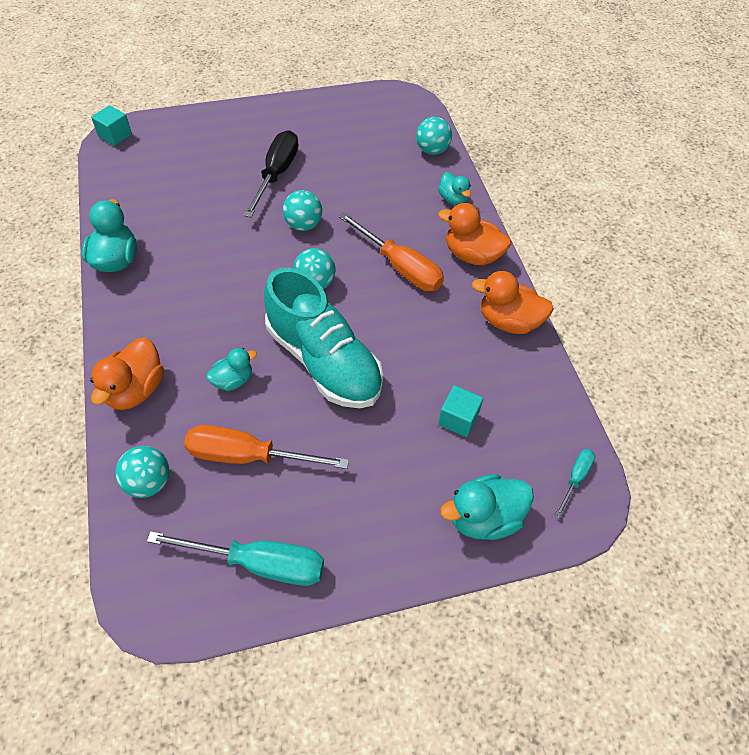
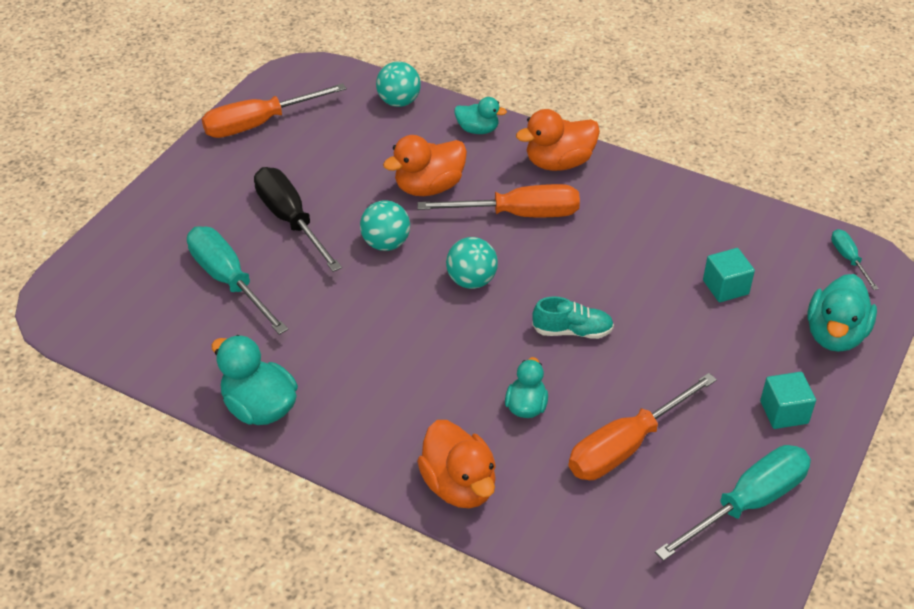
camera: 45 degrees left, 10 degrees down
(115, 136) = (57, 306): turquoise cube -> turquoise cube (784, 412)
(148, 482) = (584, 535): turquoise ball -> none
(201, 183) = (229, 281): none -> turquoise screwdriver
(324, 361) = (572, 331): turquoise shoe -> turquoise shoe, size x0.43
(339, 110) = (259, 124): none -> orange screwdriver
(508, 321) = (657, 191): orange duck -> orange duck (429, 187)

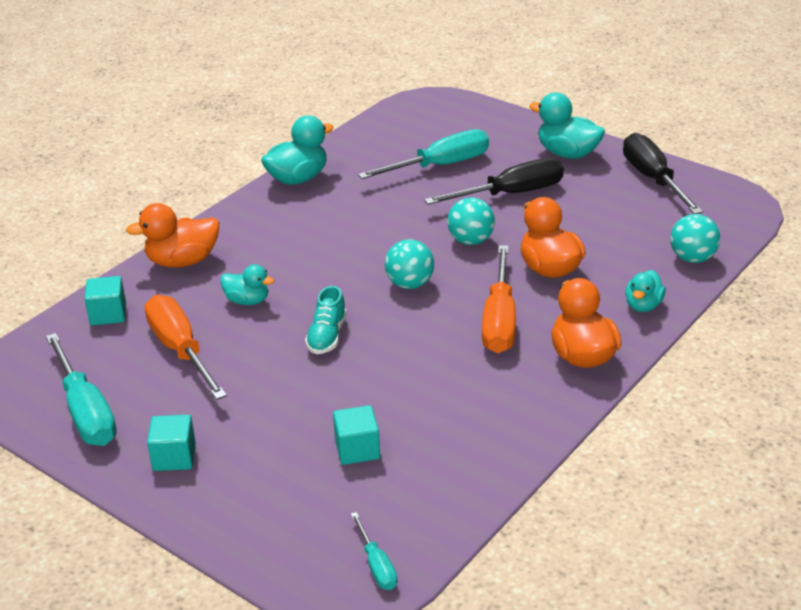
camera: 100 degrees right, 10 degrees down
(259, 124) = (653, 179): orange screwdriver -> black screwdriver
(579, 532) = (108, 314): none -> turquoise cube
(835, 335) = (261, 521): turquoise duck -> turquoise duck (567, 153)
(848, 259) = (376, 565): turquoise screwdriver -> turquoise screwdriver turned 75 degrees clockwise

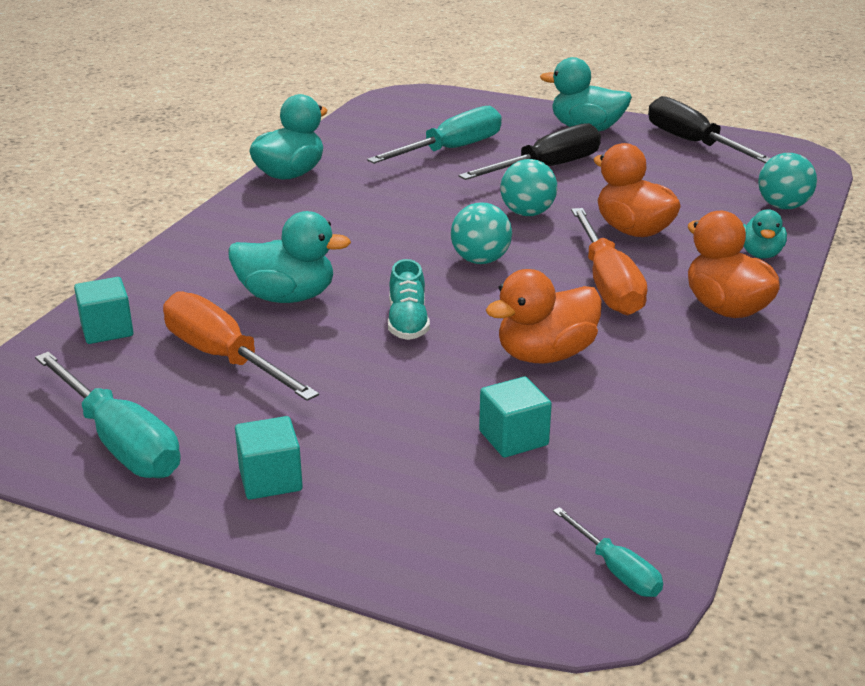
camera: 15 degrees left, 5 degrees down
(182, 261) = (183, 265): orange duck -> orange duck (545, 355)
(247, 301) = (287, 297): turquoise duck -> turquoise duck, size x1.62

